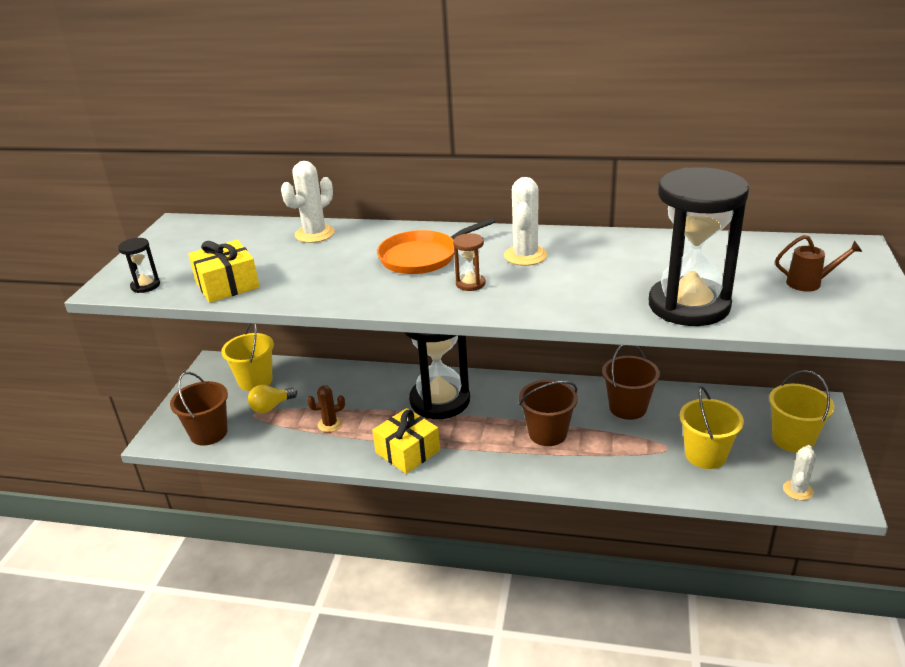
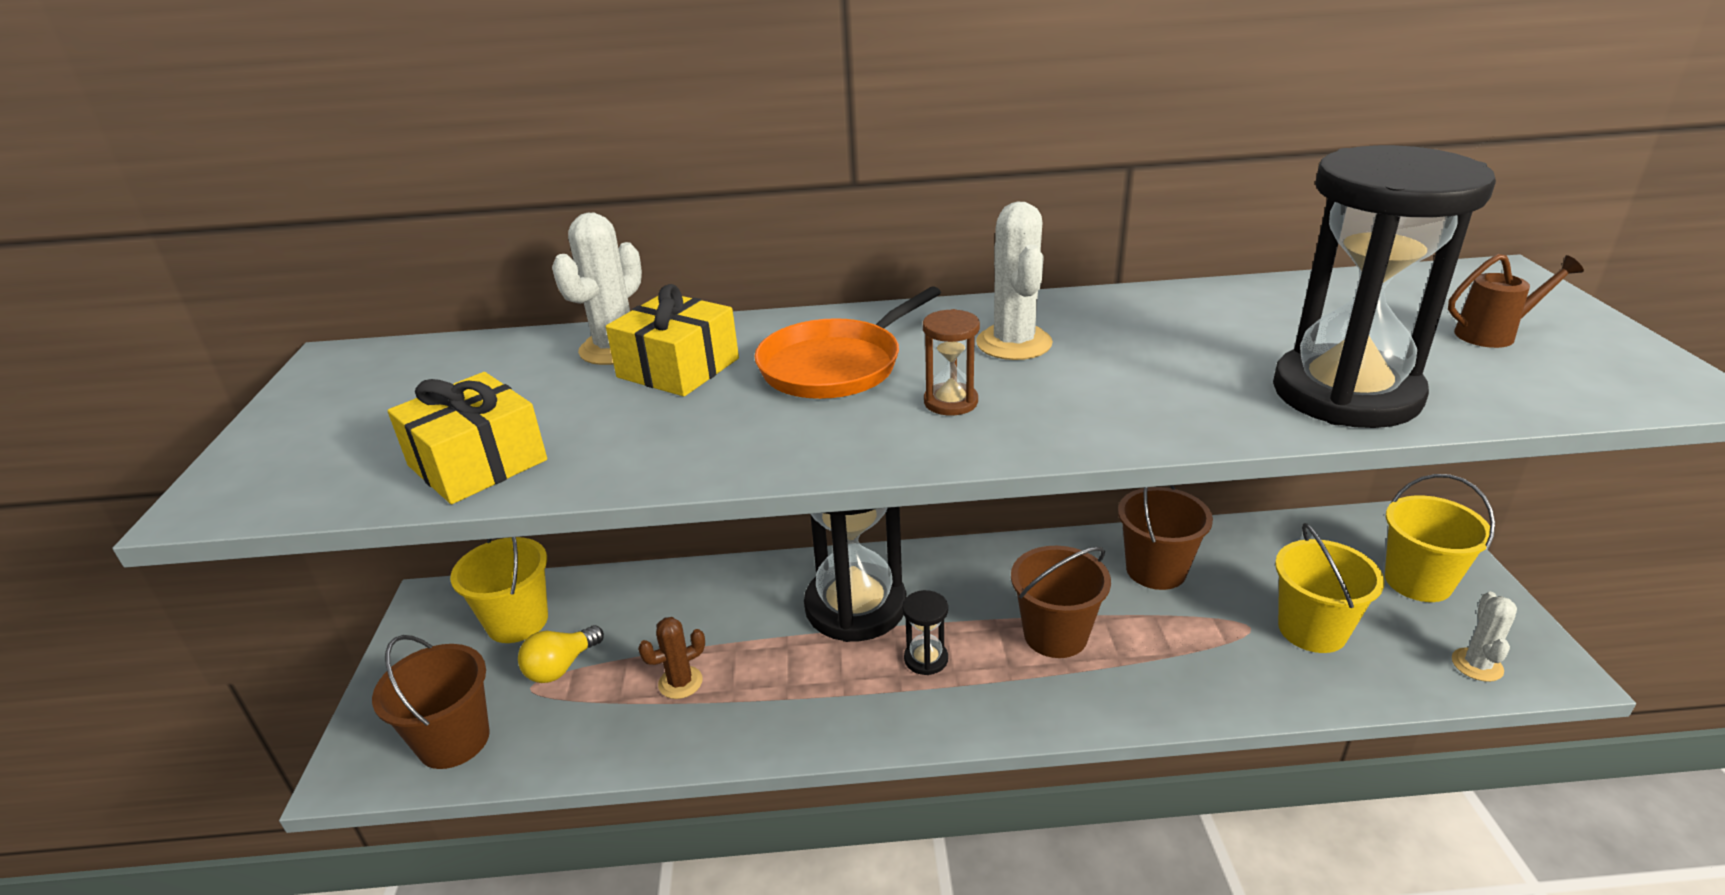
camera: 15 degrees left, 0 degrees up
(145, 286) = (298, 487): black hourglass -> black hourglass (926, 659)
(407, 451) = (837, 710): yellow gift -> yellow gift (678, 368)

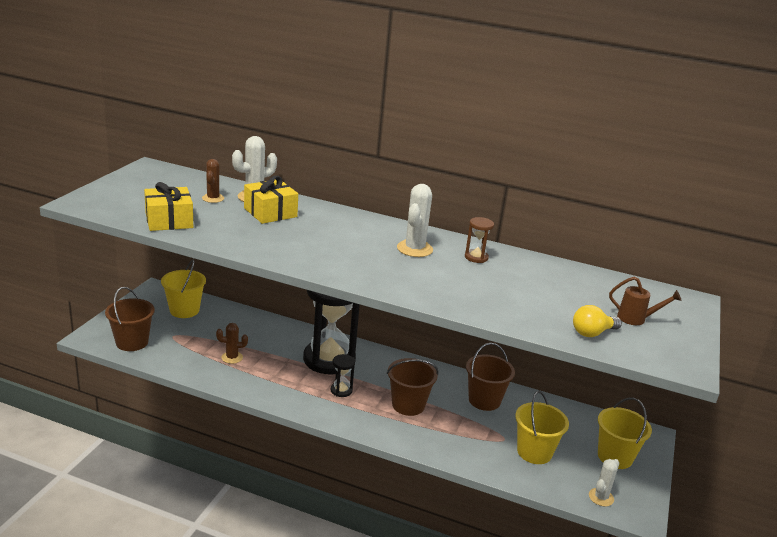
camera: 20 degrees right, 5 degrees down
(533, 379) = (213, 198): none -> brown cactus
(561, 667) = (189, 333): yellow light bulb -> yellow light bulb (592, 333)
(835, 366) = (331, 232): orange pan -> none
(950, 402) = (360, 260): brown hourglass -> brown hourglass (476, 257)
(1346, 393) = (527, 314): black hourglass -> none

